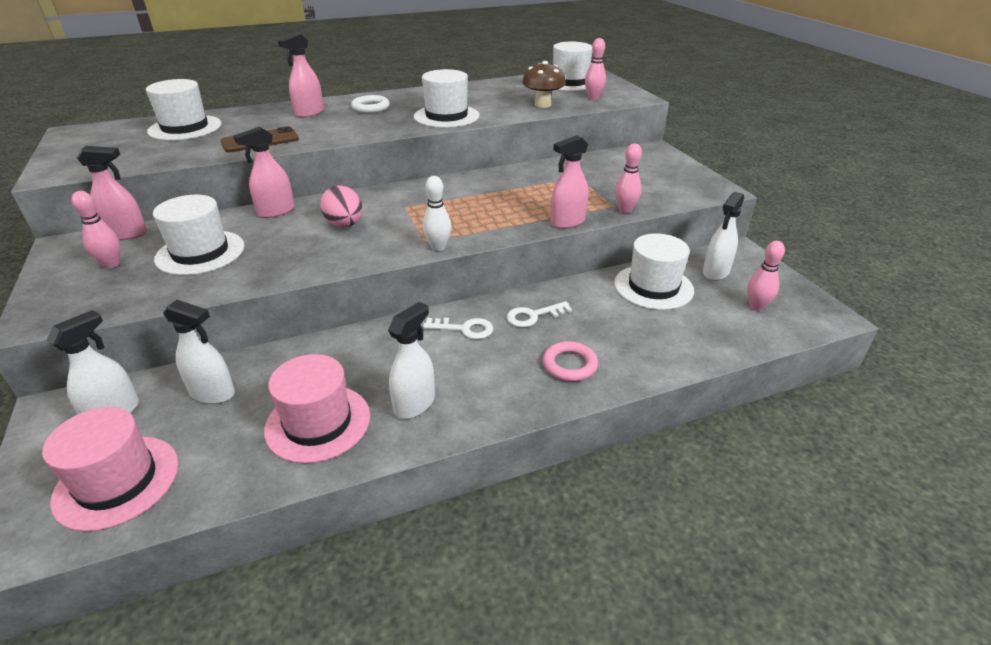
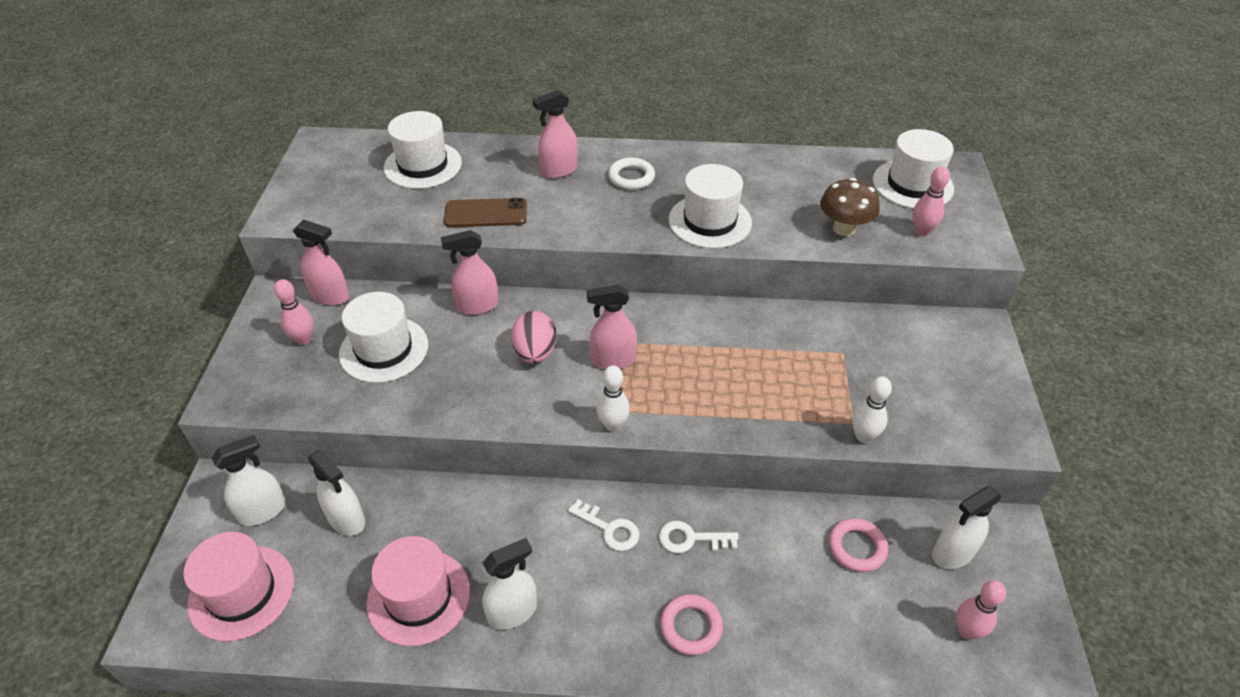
camera: 25 degrees right, 10 degrees up
(567, 222) = (779, 434): pink spray bottle -> pink spray bottle (613, 360)
(625, 210) = (863, 436): pink bowling pin -> white bowling pin
(653, 287) = (856, 547): white hat -> pink ring

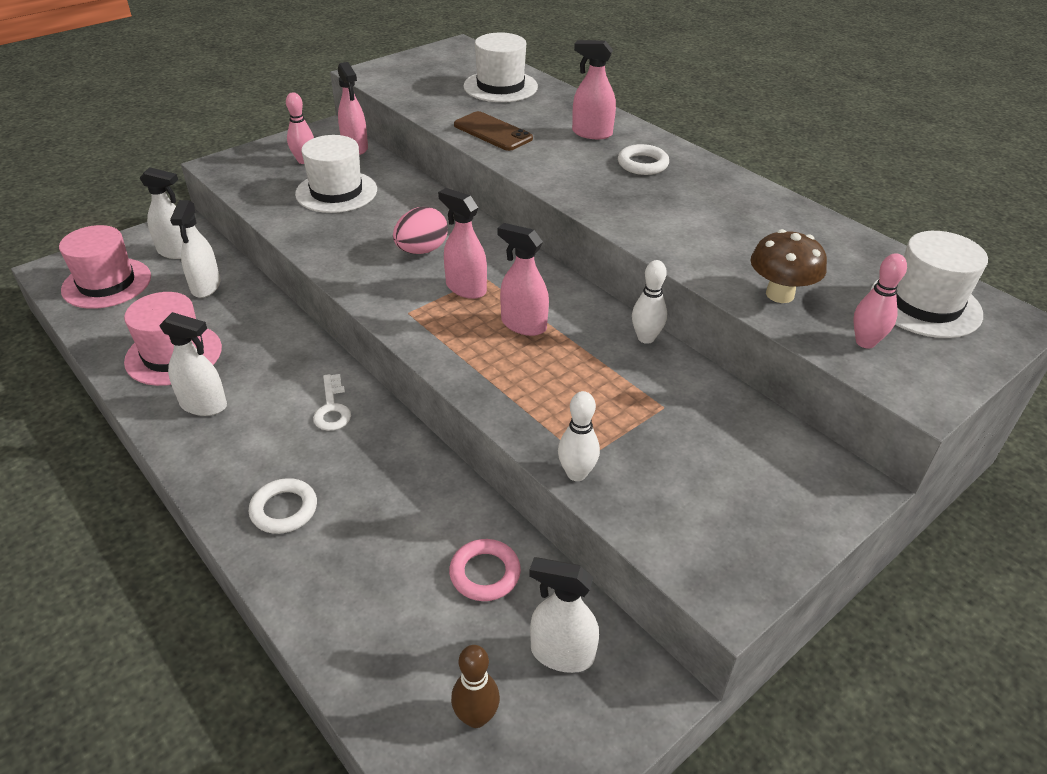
camera: 45 degrees right, 5 degrees down
(477, 306) = (431, 202): pink spray bottle -> pink spray bottle (523, 325)
(613, 425) = (398, 325): white bowling pin -> white bowling pin (646, 338)
(691, 539) = (373, 459): white key -> none
(691, 627) = (284, 509): pink ring -> white ring
(710, 221) = (657, 223): white hat -> none
(966, 631) = (476, 717): pink bowling pin -> brown bowling pin

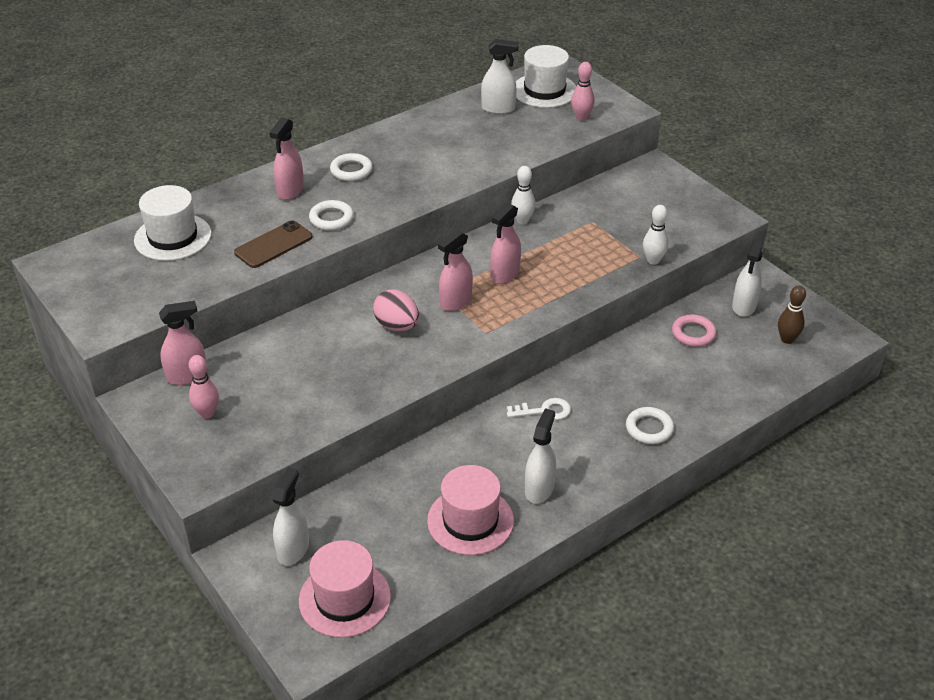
camera: 85 degrees left, 0 degrees up
(206, 286) = (363, 514): white spray bottle -> white spray bottle (498, 109)
(336, 192) = (282, 384): white hat -> none
(544, 158) = (331, 219): none -> white ring
(780, 294) = (533, 137): brown mushroom -> none

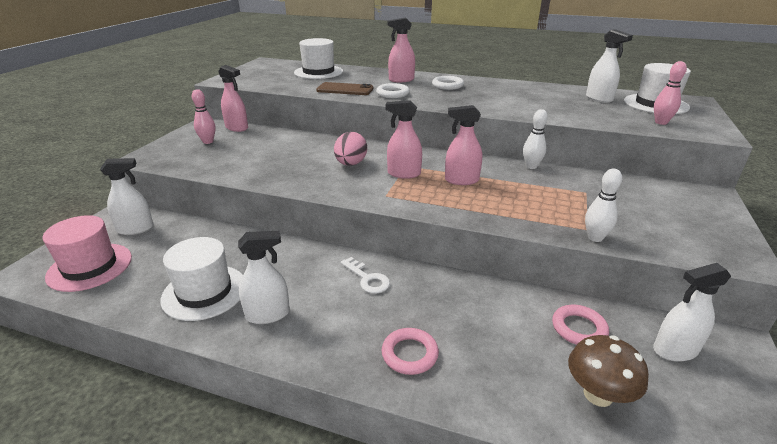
camera: 55 degrees right, 10 degrees down
(470, 521) = (204, 292): pink hat -> white hat
(649, 428) = (409, 354): white ring -> pink ring
(748, 363) = (598, 394): none -> brown mushroom
(787, 339) = (687, 415): brown bowling pin -> none

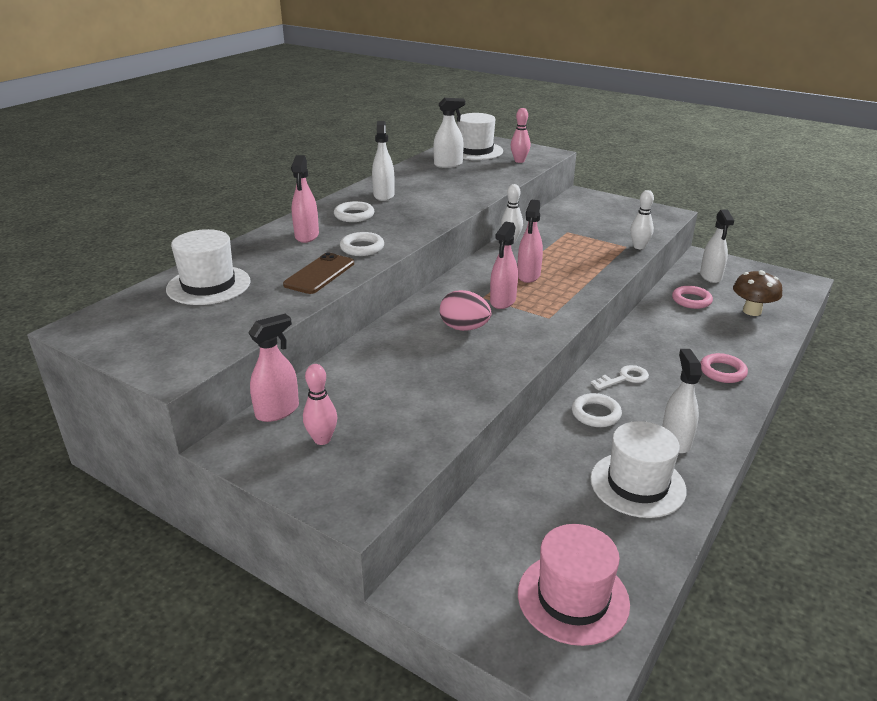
camera: 75 degrees left, 0 degrees up
(136, 229) = (479, 562): white spray bottle -> white spray bottle (384, 195)
(303, 265) = (596, 414): none -> white ring

